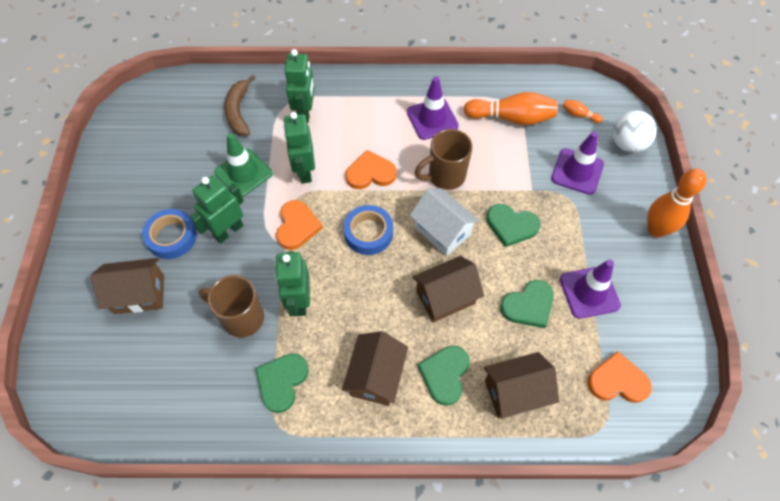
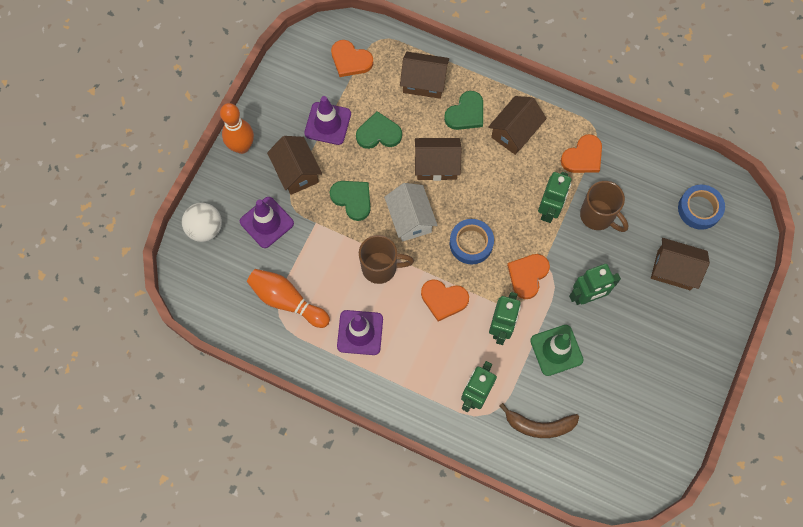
camera: 155 degrees left, 10 degrees up
(172, 237) = (636, 311): blue tape -> blue tape (699, 209)
(238, 111) = (539, 425): brown banana -> brown banana turned 75 degrees clockwise
(282, 382) = (583, 157): green heart -> orange heart
(579, 115) = (224, 276): orange bowling pin -> none
(584, 228) = (297, 172): none -> brown house

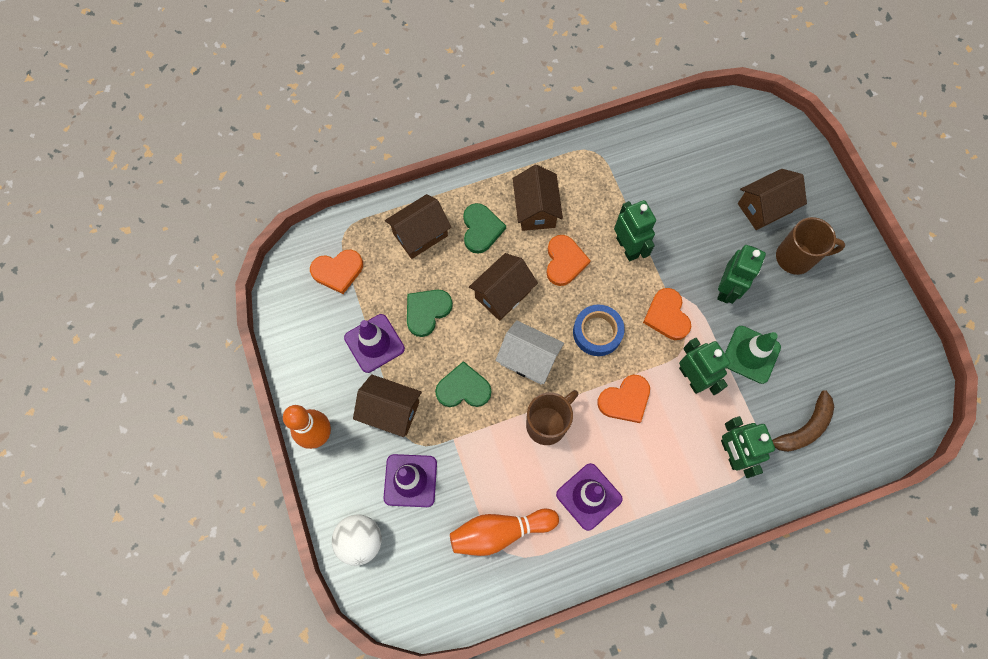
camera: 45 degrees left, 0 degrees up
(583, 157) = (608, 181): orange heart -> orange heart (564, 261)
(598, 216) = (668, 218): brown mug -> brown mug (796, 258)
(699, 209) = (732, 144): blue tape -> none

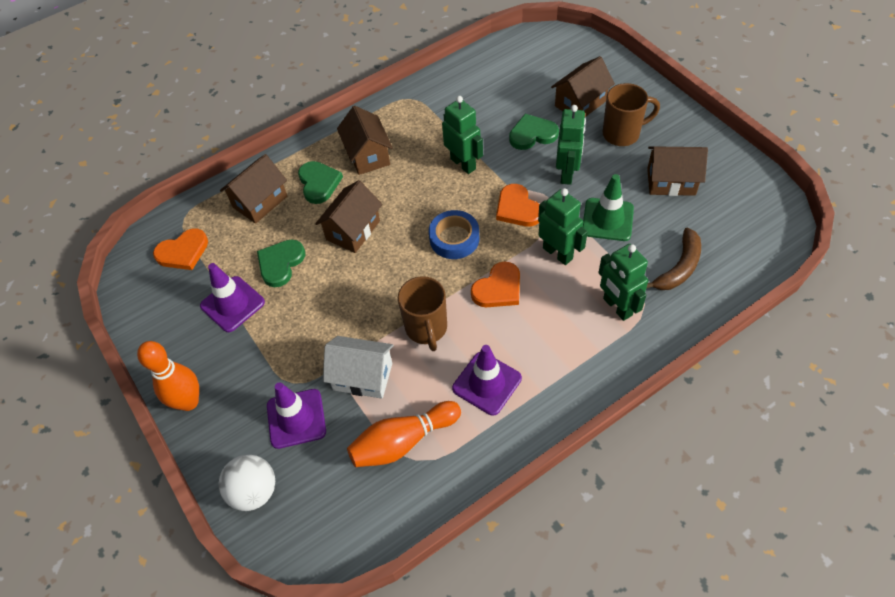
camera: 10 degrees left, 15 degrees down
(391, 411) = (262, 359): brown house -> brown house (671, 181)
(463, 388) = (333, 320): green heart -> green heart (532, 134)
(528, 359) = (392, 278): white house -> white house (363, 376)
(547, 423) = (426, 329): brown mug -> brown mug turned 135 degrees clockwise
(564, 261) = (406, 189): orange heart -> none

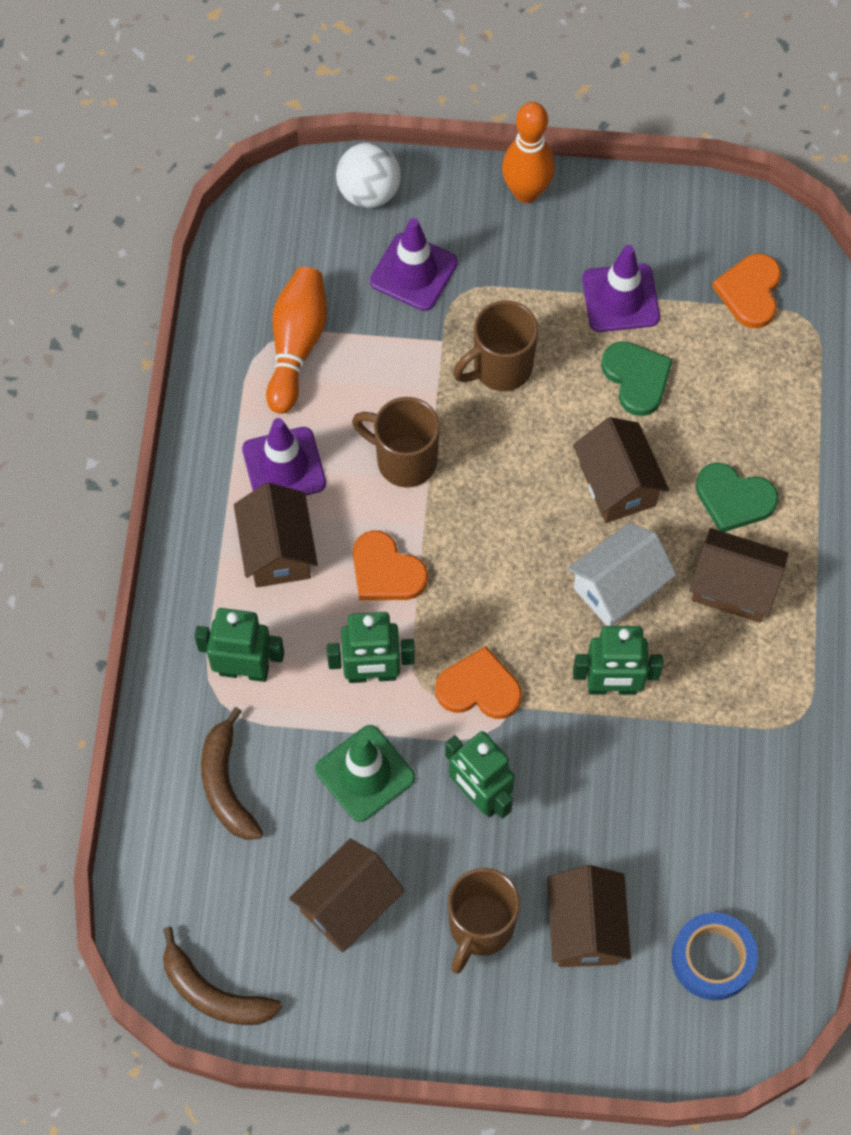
camera: 125 degrees right, 10 degrees up
(260, 202) = (761, 416): brown house -> brown house (277, 551)
(327, 327) = (500, 368): none -> brown mug
(363, 376) = (404, 361): white house -> white house (618, 587)
(454, 238) = (500, 582): blue tape -> blue tape (713, 959)
(498, 288) = (386, 571): orange heart -> orange heart turned 45 degrees counterclockwise
(532, 134) = (585, 814): green heart -> none
(768, 198) = (213, 993): none -> brown banana

